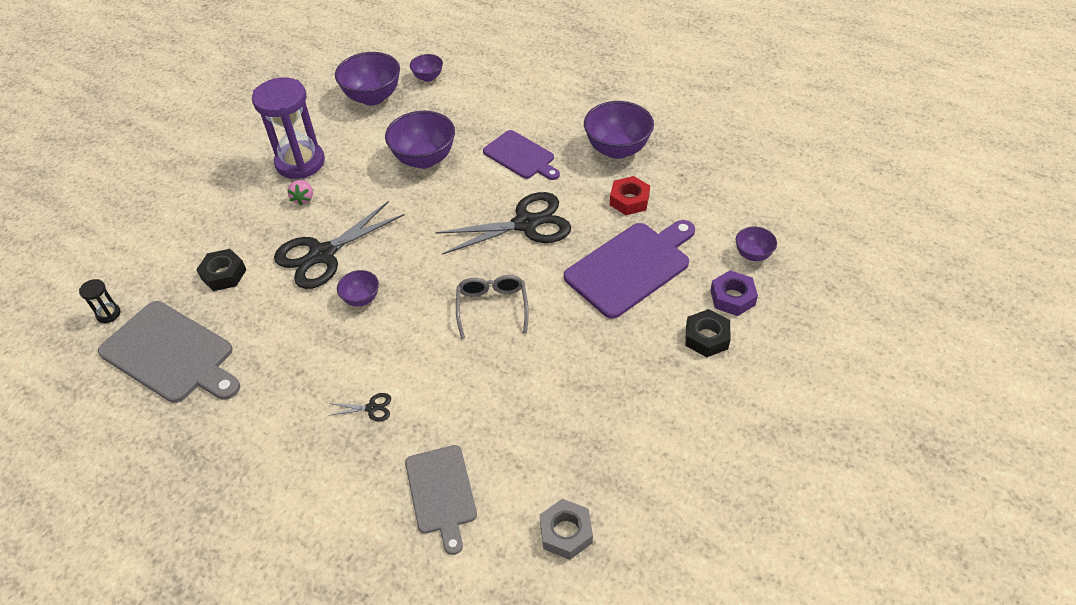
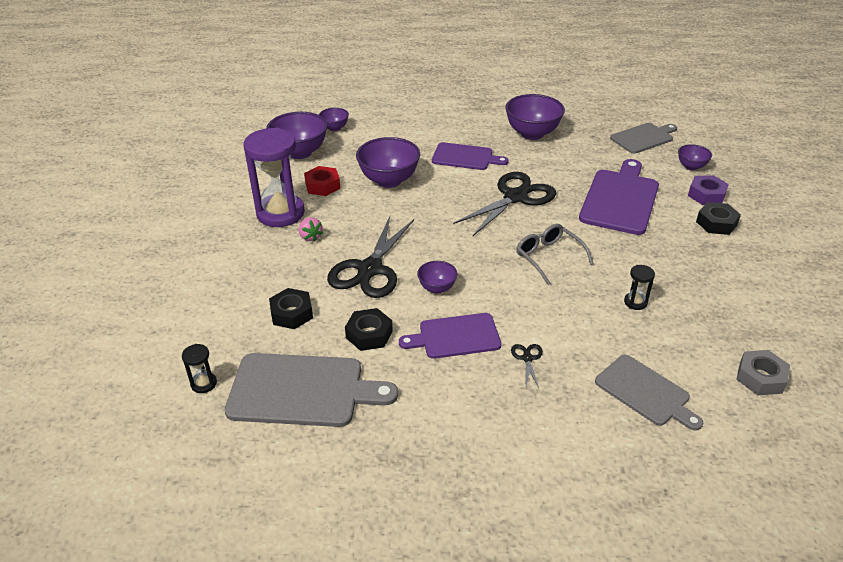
camera: 30 degrees left, 10 degrees down
(265, 323) = (369, 334): none -> black nut
(332, 357) = (455, 337): none -> purple cutting board
(371, 408) = (527, 358): black scissors -> black scissors turned 60 degrees counterclockwise
(527, 394) = (635, 302): none -> black hourglass
(629, 200) = (574, 161): red nut -> red nut (322, 186)
(736, 196) = (643, 138): none -> grey cutting board

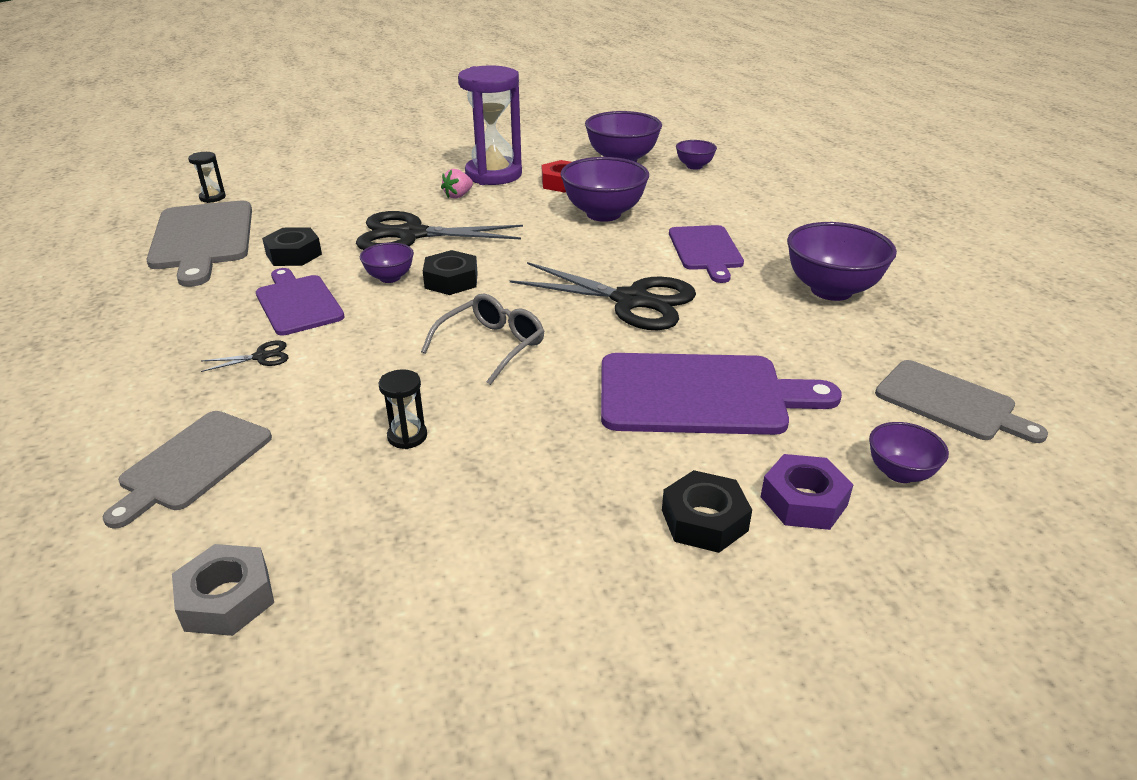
camera: 70 degrees right, 5 degrees down
(291, 313) = (321, 212): black nut -> black nut (451, 280)

